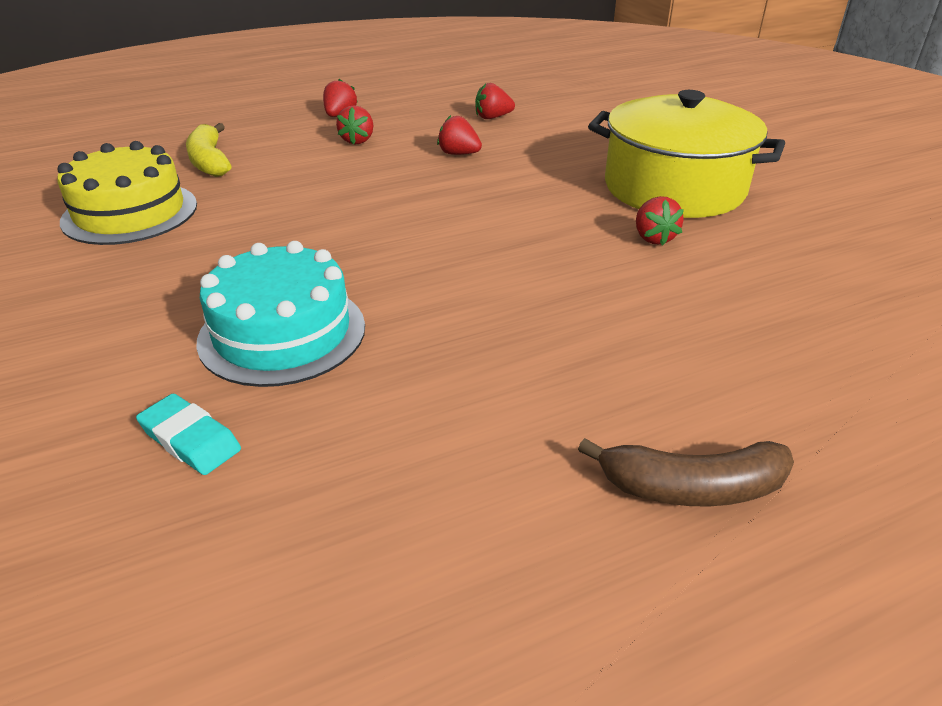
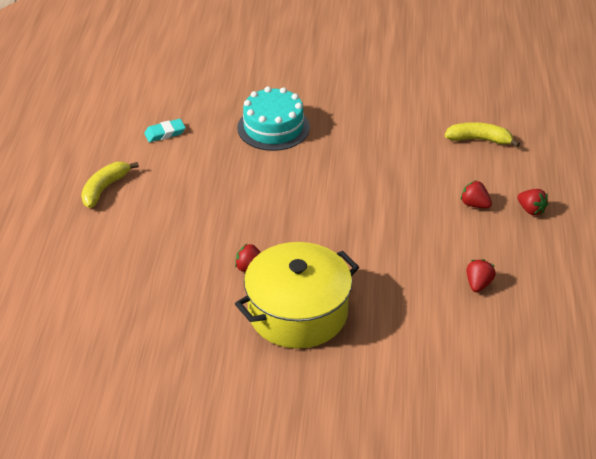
camera: 120 degrees right, 5 degrees up
(130, 213) = (424, 105): yellow cake -> none
(190, 439) = (228, 97): turquoise eraser -> turquoise eraser (165, 133)
(458, 154) = (420, 241): red strawberry -> none
(691, 488) = (104, 188): brown banana -> yellow banana

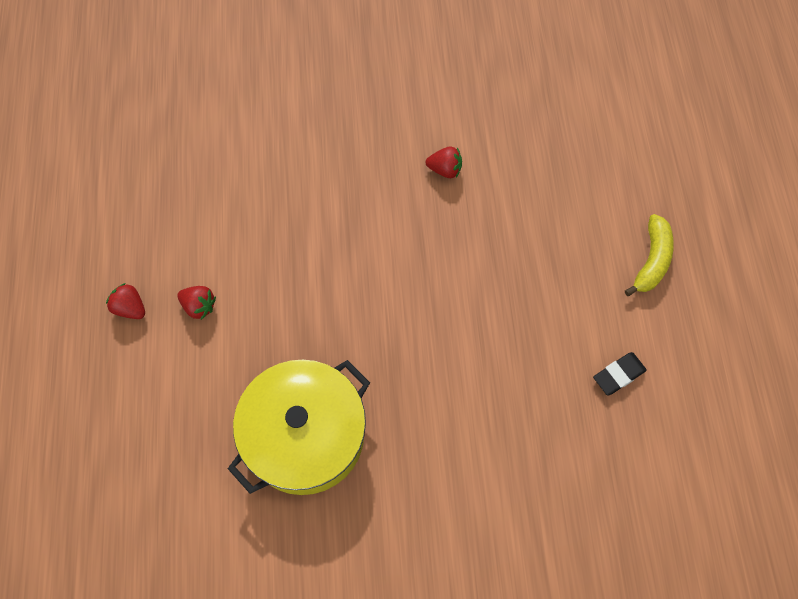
camera: 170 degrees right, 25 degrees up
(165, 133) = (618, 375): turquoise eraser -> black eraser
(273, 127) = (476, 412): turquoise cake -> none
(298, 312) = (384, 123): yellow pot -> yellow pot (305, 436)
(478, 284) = (198, 186): red strawberry -> none
(479, 140) = (189, 434): yellow banana -> none

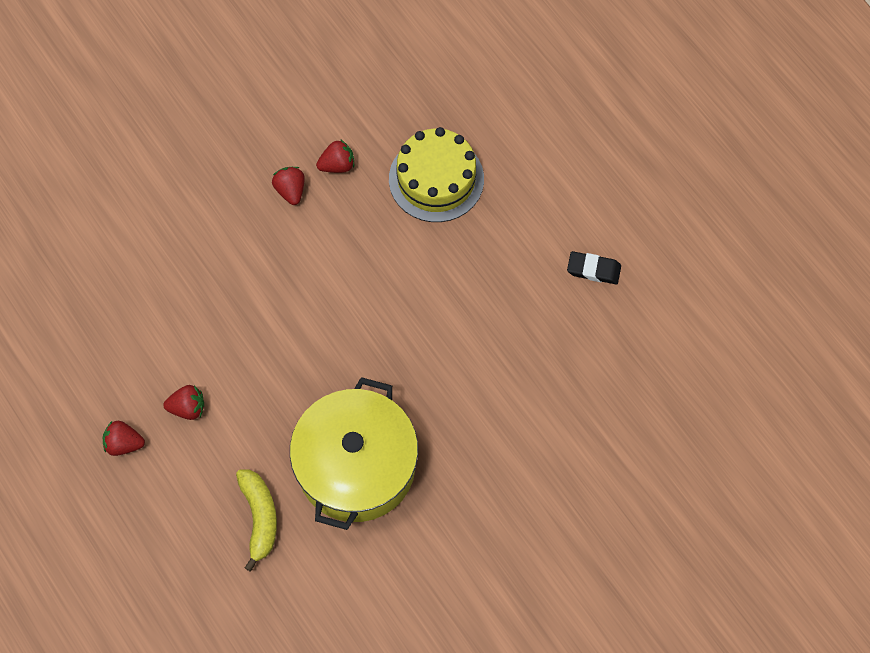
camera: 30 degrees left, 0 degrees up
(394, 171) = (290, 190): none -> red strawberry
(522, 223) = (436, 179): none -> yellow cake
(618, 375) = (593, 269): black eraser -> black eraser turned 75 degrees clockwise
(651, 260) = (568, 155): yellow banana -> yellow banana (259, 518)

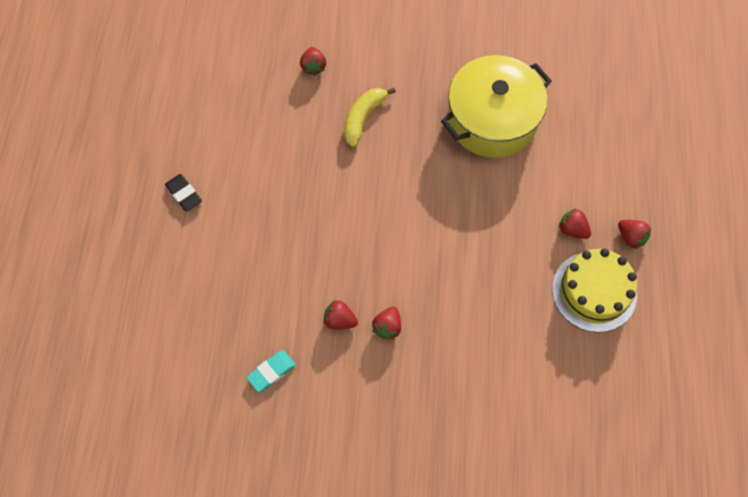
camera: 140 degrees left, 0 degrees up
(259, 518) = (574, 133): yellow banana -> yellow banana (363, 118)
(357, 85) = (271, 372): none -> turquoise eraser
(436, 179) = (283, 257): yellow cake -> yellow cake (594, 291)
(588, 381) = (313, 67): none -> red strawberry
(593, 269) = (245, 124): black eraser -> black eraser (184, 194)

